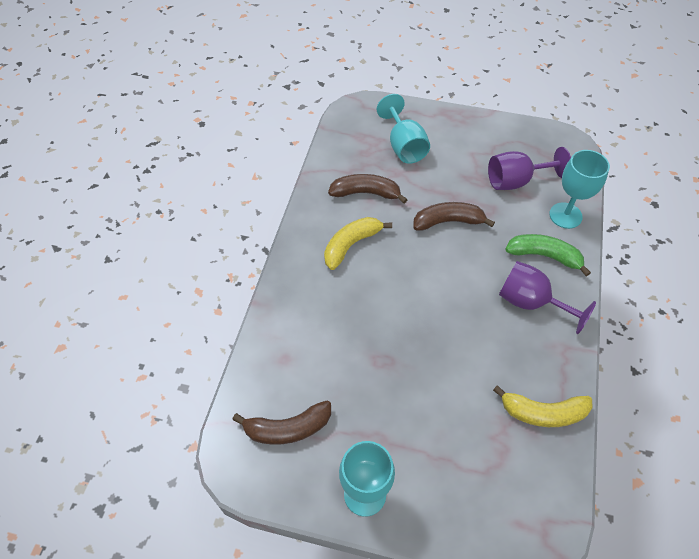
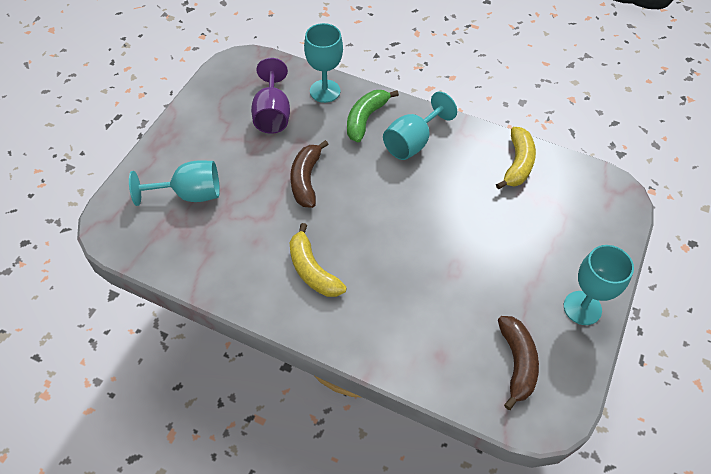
camera: 80 degrees left, 0 degrees up
(366, 193) = (245, 243): brown banana -> none
(530, 302) = (412, 142): purple goblet -> turquoise goblet

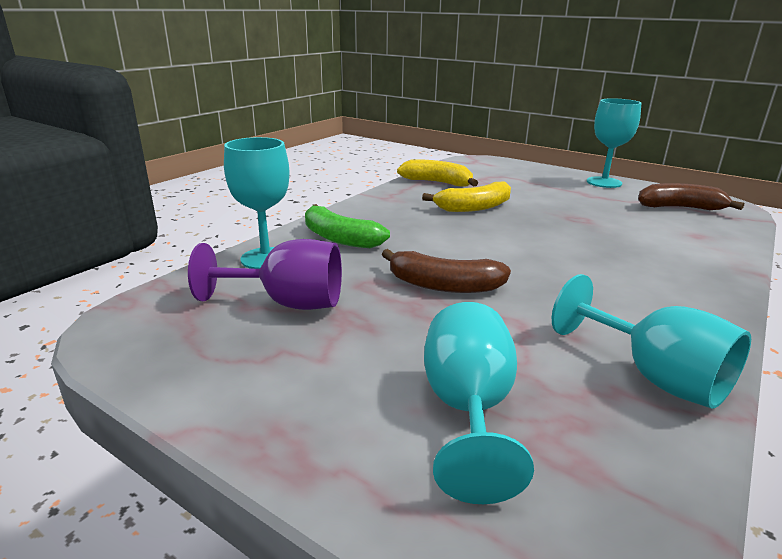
camera: 80 degrees left, 30 degrees down
(312, 270) = (615, 293): yellow banana -> yellow banana (474, 207)
(412, 142) = (392, 218): turquoise goblet -> turquoise goblet (654, 376)

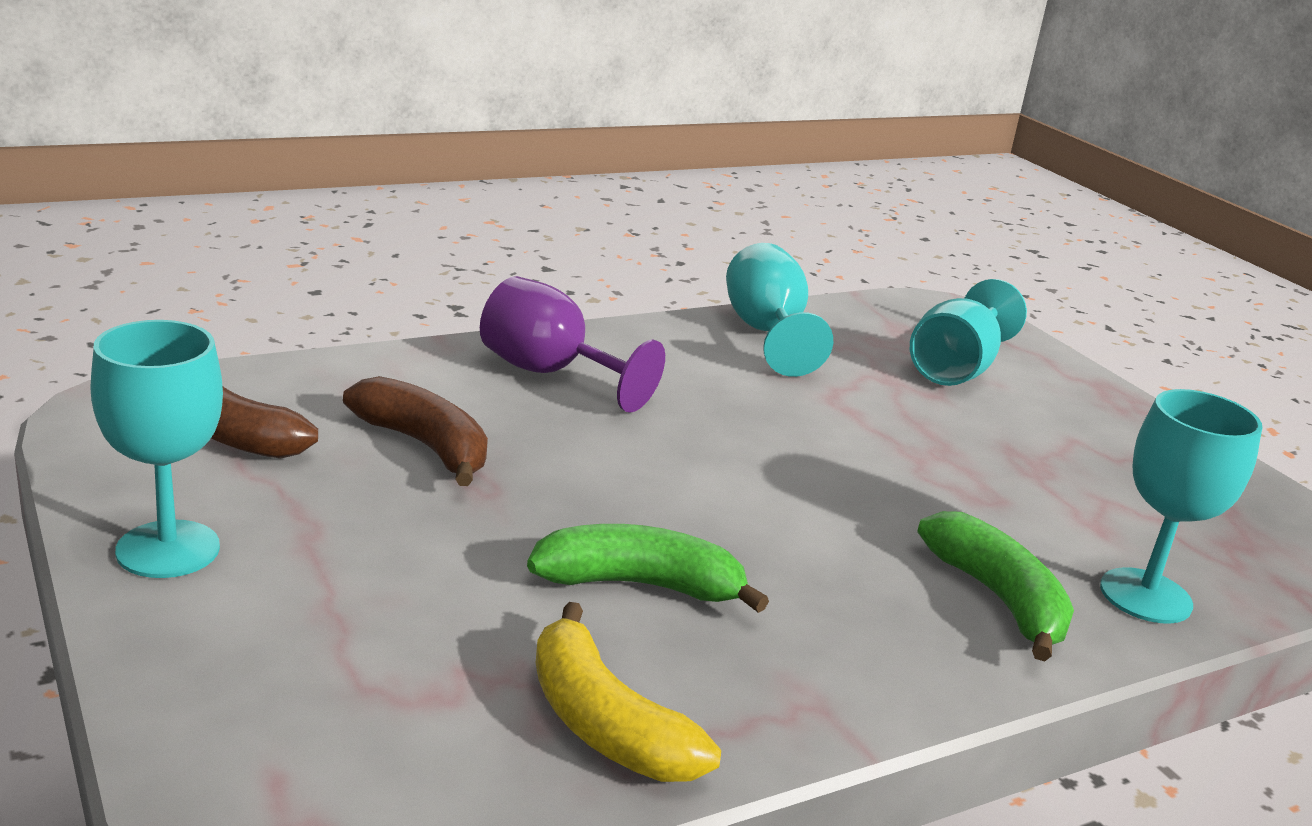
camera: 155 degrees left, 0 degrees up
(288, 303) = (1109, 507): purple goblet -> purple goblet (550, 373)
(443, 285) = (880, 459): brown banana -> brown banana (425, 446)
(474, 207) = (640, 585): yellow banana -> green banana

